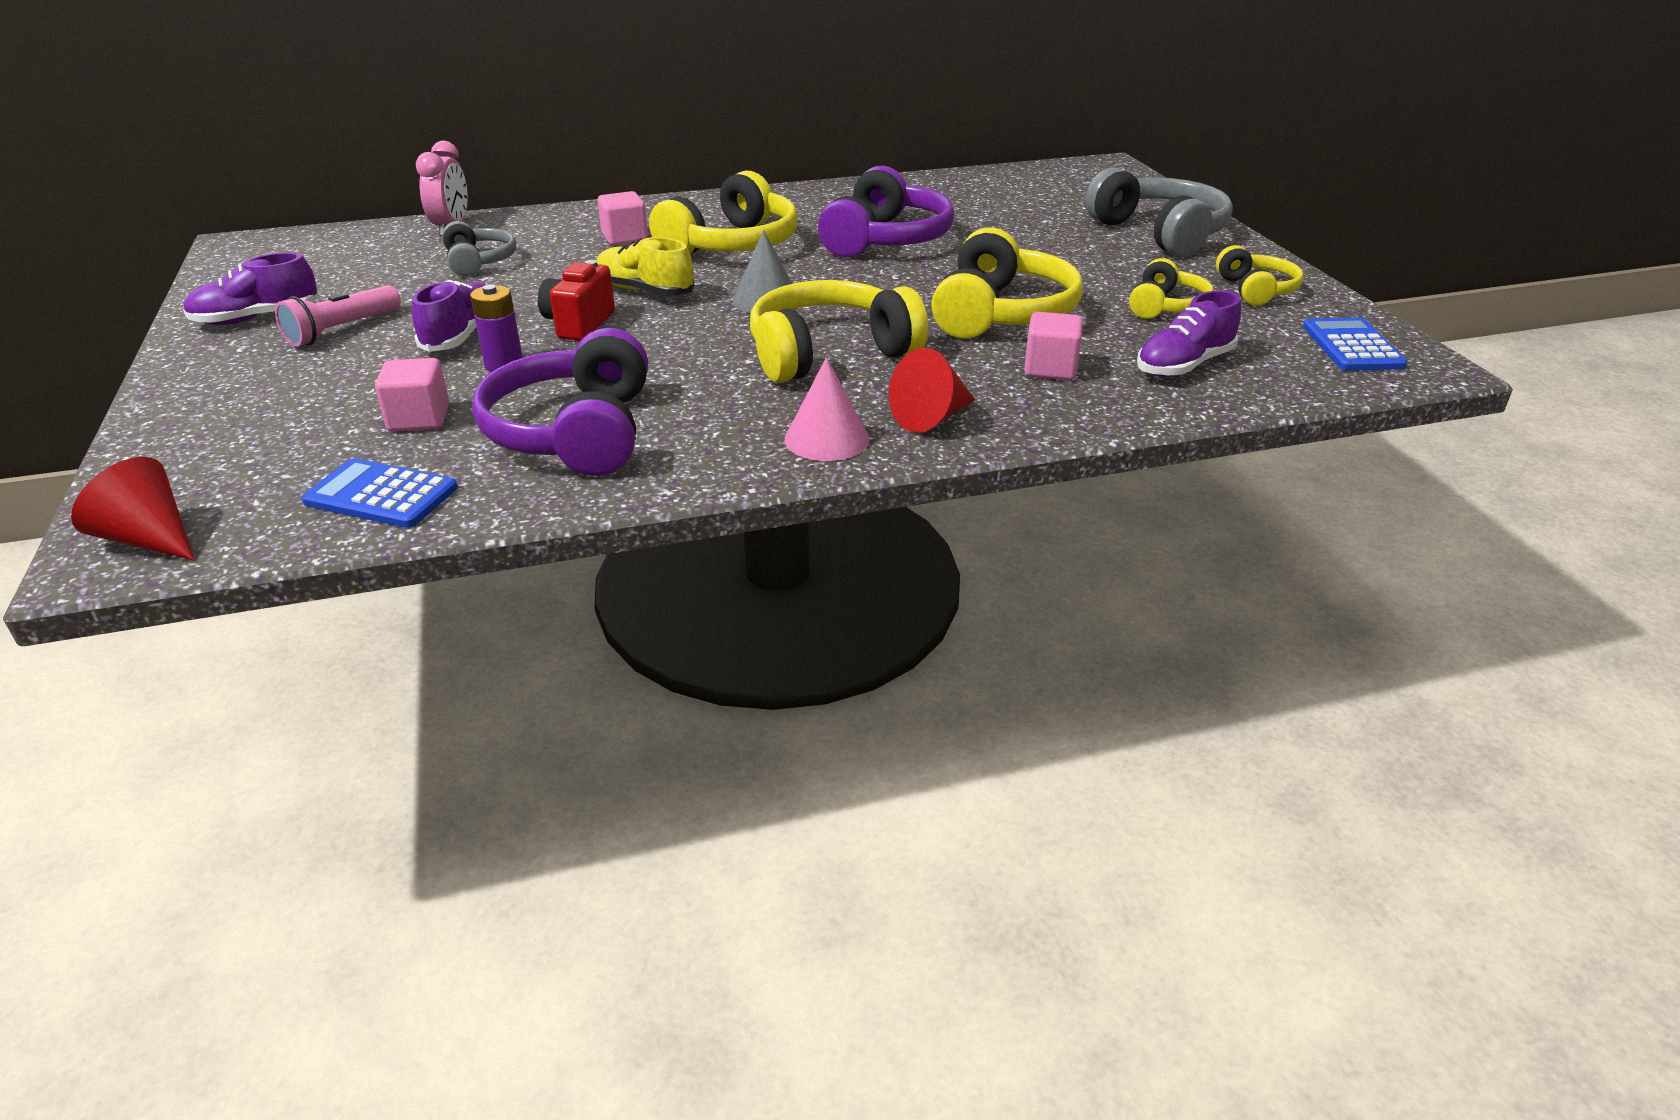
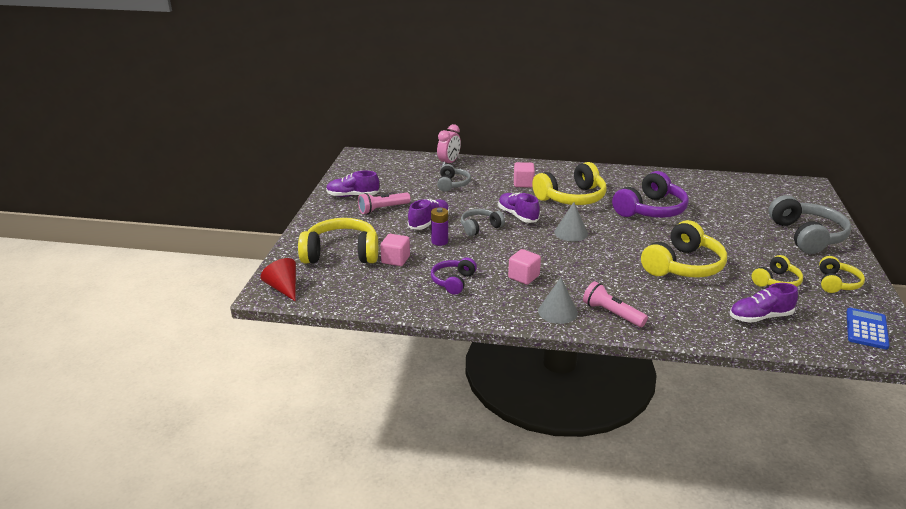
camera: 25 degrees right, 5 degrees down
(381, 495) = (368, 291): blue calculator -> none
(575, 433) = (453, 281): purple headphones -> purple headphones, size x0.56
(579, 324) = (480, 227): red camera -> grey headphones
(645, 291) = (517, 215): yellow shoe -> purple shoe
(827, 439) = (557, 312): pink cone -> grey cone
(829, 353) = (584, 268): yellow headphones -> yellow headphones (341, 254)
(931, 418) = (612, 313): red cone -> pink flashlight
(1050, 369) = (687, 302): pink cube -> pink cube (523, 277)

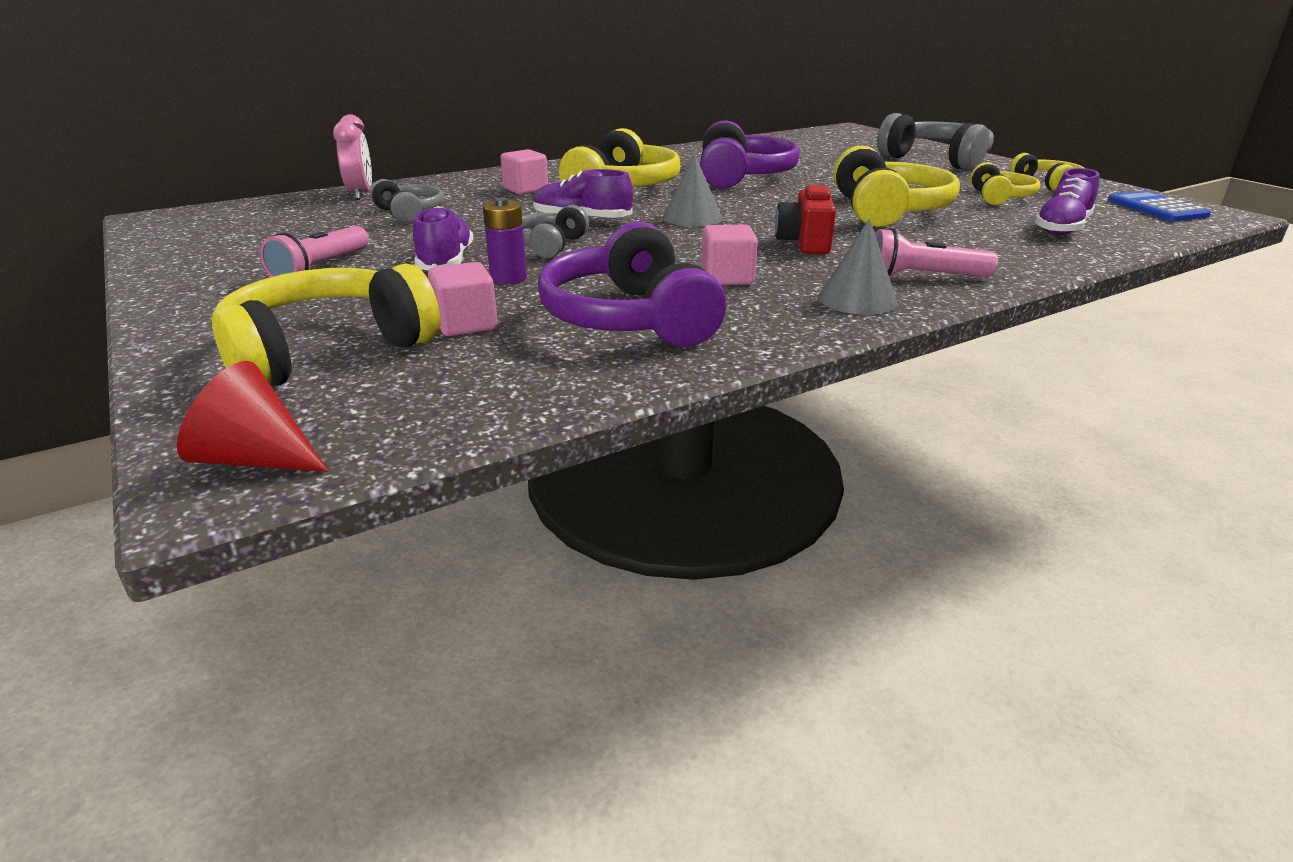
camera: 40 degrees left, 0 degrees up
(352, 196) = (222, 268): purple shoe -> none
(453, 281) = (630, 318): purple headphones -> purple headphones, size x1.78
(594, 271) = (804, 243): none -> red camera

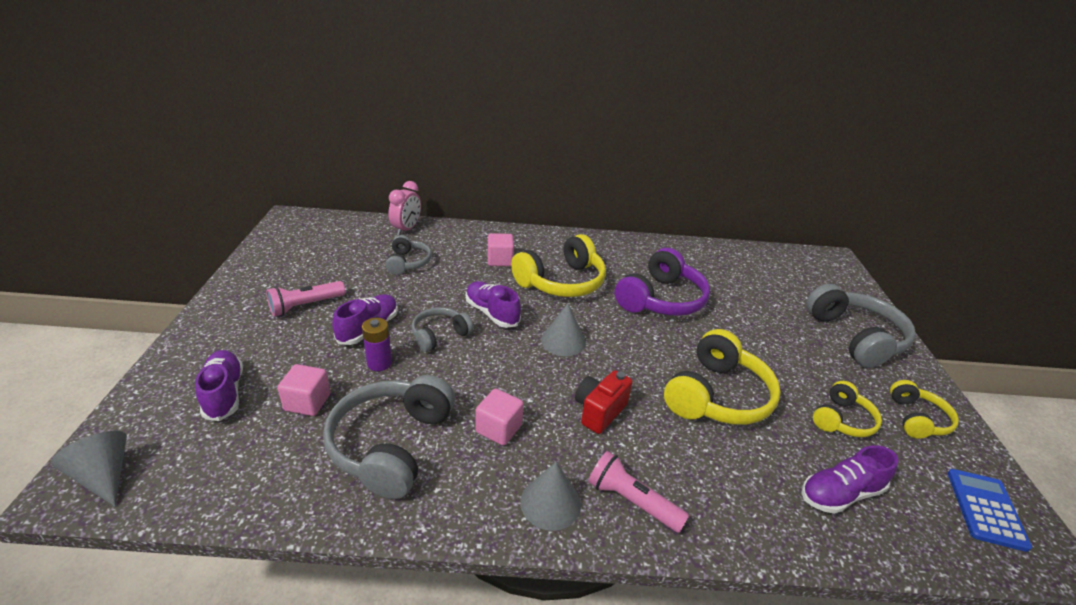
camera: 30 degrees right, 5 degrees up
(255, 459) = (104, 476): red cone -> grey cone
(327, 351) = (224, 393): yellow headphones -> purple shoe
(630, 318) = (391, 445): purple headphones -> grey headphones

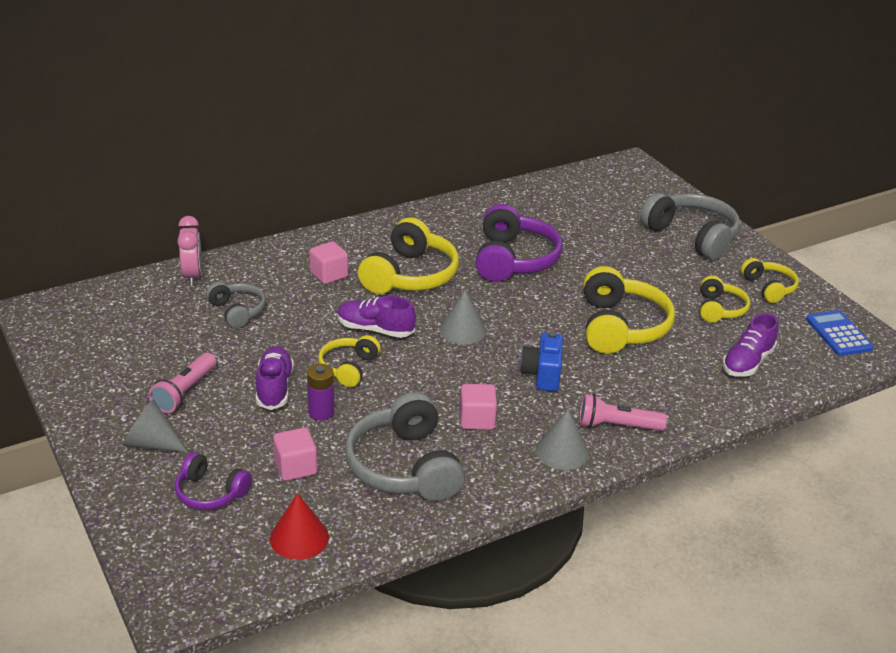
camera: 30 degrees left, 0 degrees up
(104, 476) = (192, 589): grey cone -> grey cone (152, 443)
(224, 393) = (210, 492): purple shoe -> purple headphones
(234, 471) = (299, 537): none -> red cone
(439, 335) = (348, 368): grey headphones -> yellow headphones
(599, 411) = (542, 375): red camera -> blue camera

